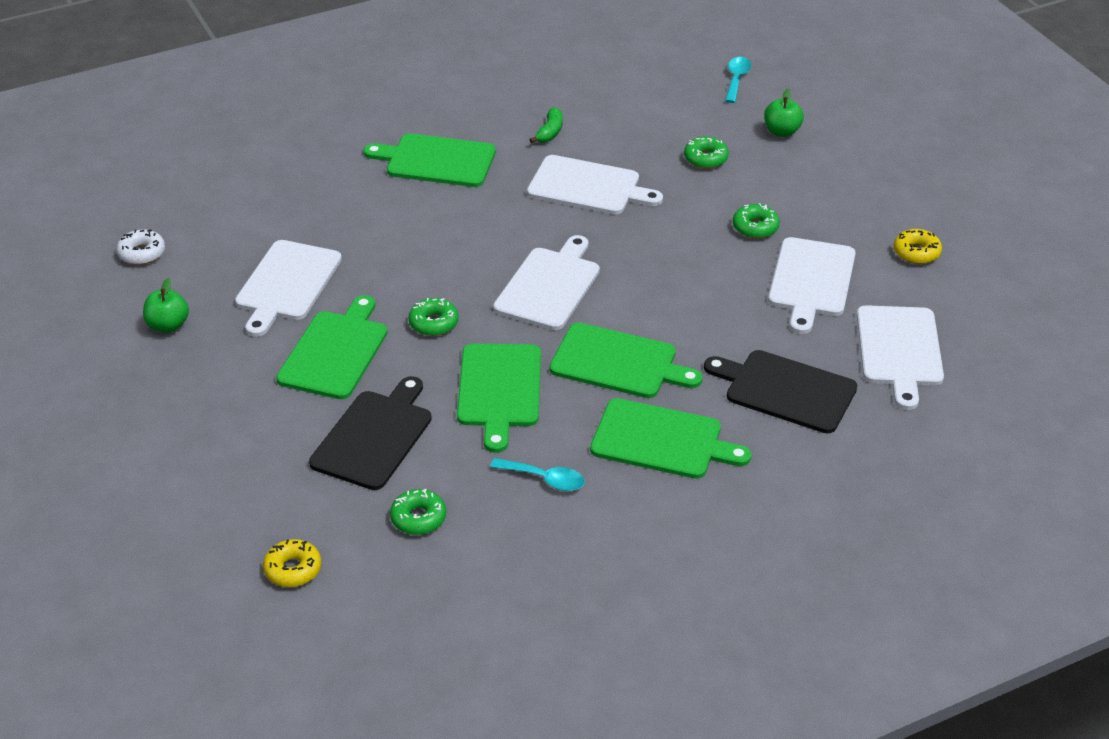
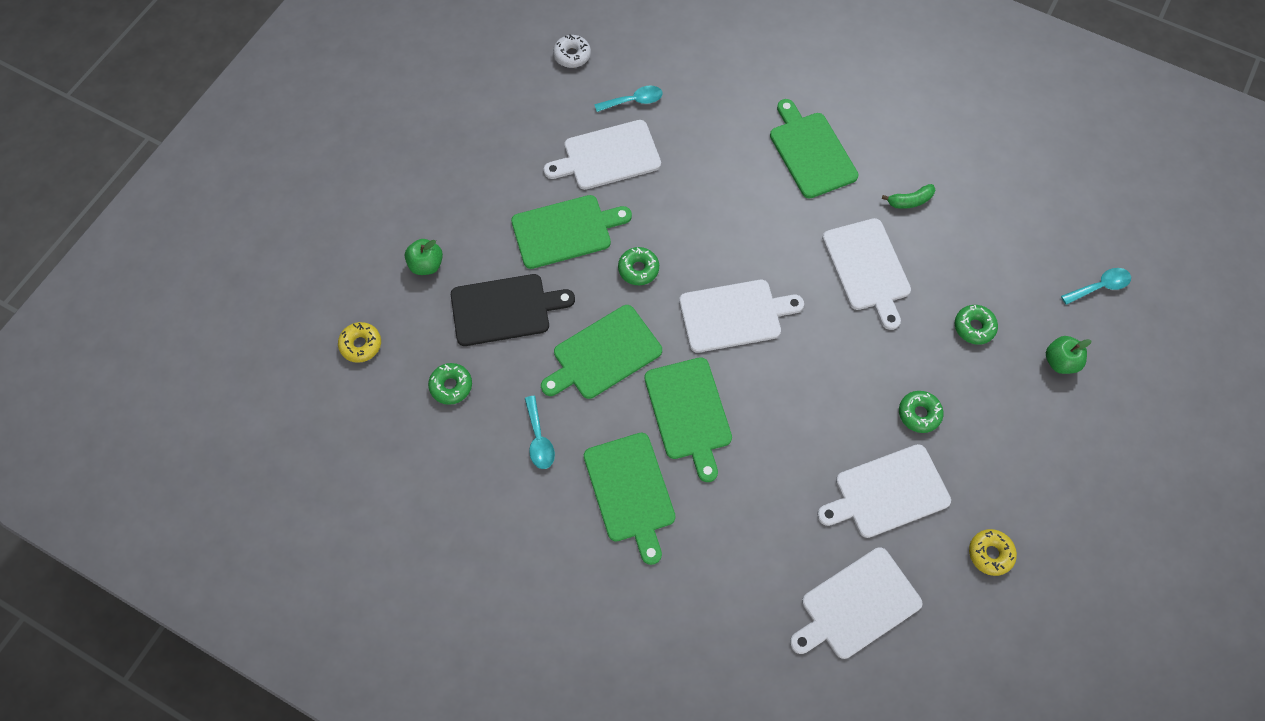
camera: 55 degrees right, 25 degrees up
(168, 325) = (518, 120): green apple -> green apple (426, 265)
(247, 238) = (634, 101): none -> turquoise spoon
(786, 390) = (746, 546): black cutting board -> none

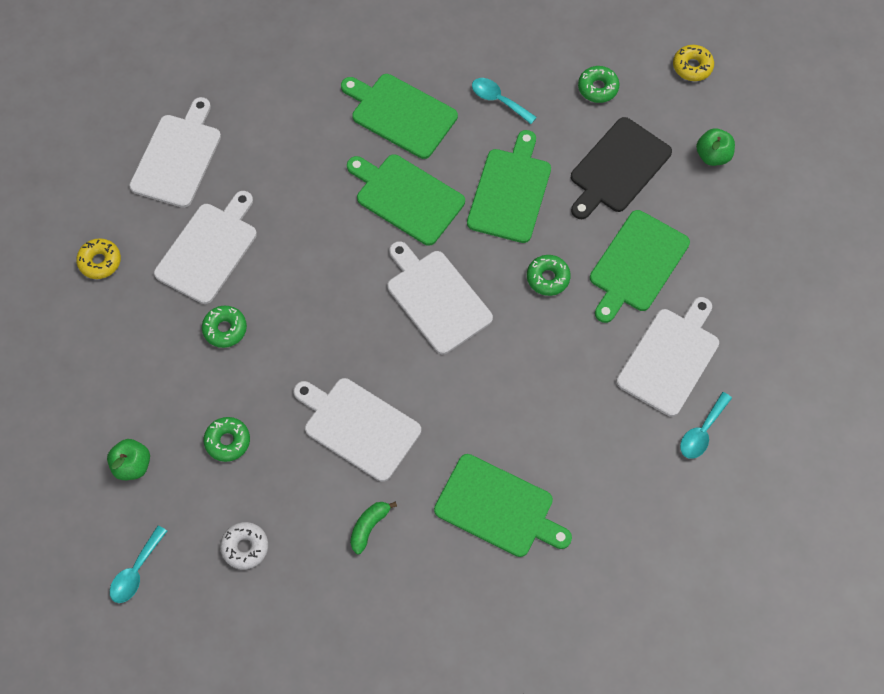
camera: 140 degrees right, 0 degrees up
(572, 55) = (803, 435): white donut -> white donut (245, 547)
(734, 315) = (436, 298): white cutting board -> white cutting board turned 105 degrees clockwise

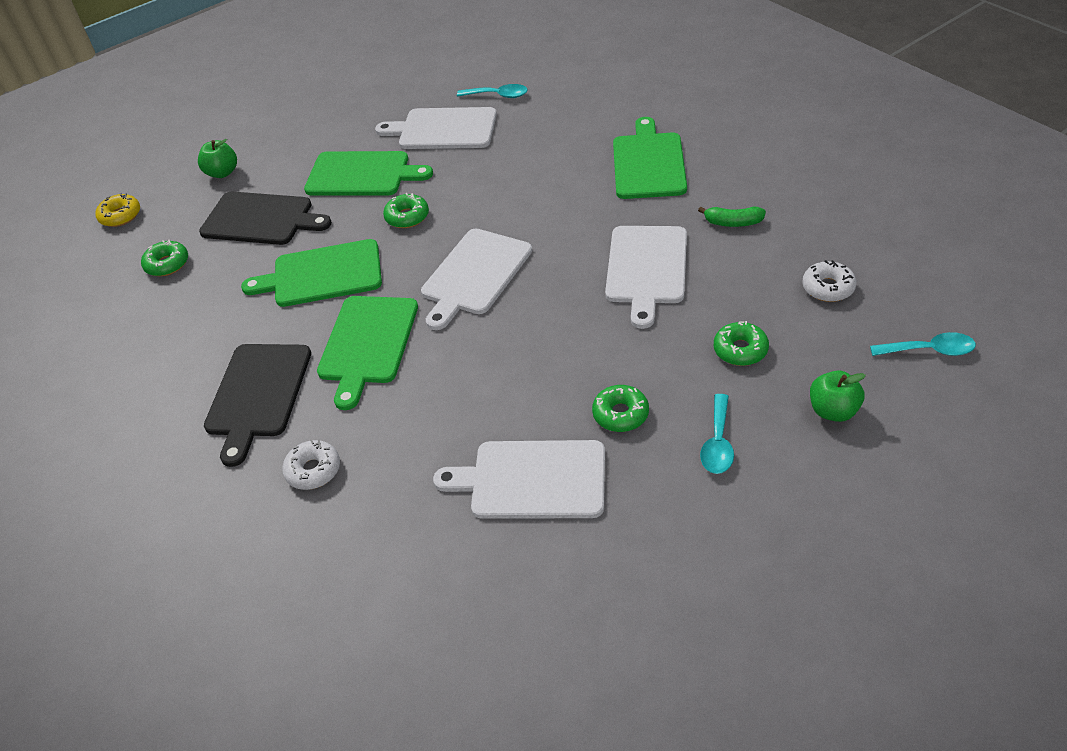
camera: 110 degrees left, 20 degrees down
(100, 261) = (620, 585): yellow donut -> none
(178, 157) = (417, 583): white cutting board -> none
(305, 128) = (313, 470): none -> white donut
(401, 114) = (257, 394): green cutting board -> black cutting board
(498, 100) = (208, 326): turquoise spoon -> turquoise spoon (718, 443)

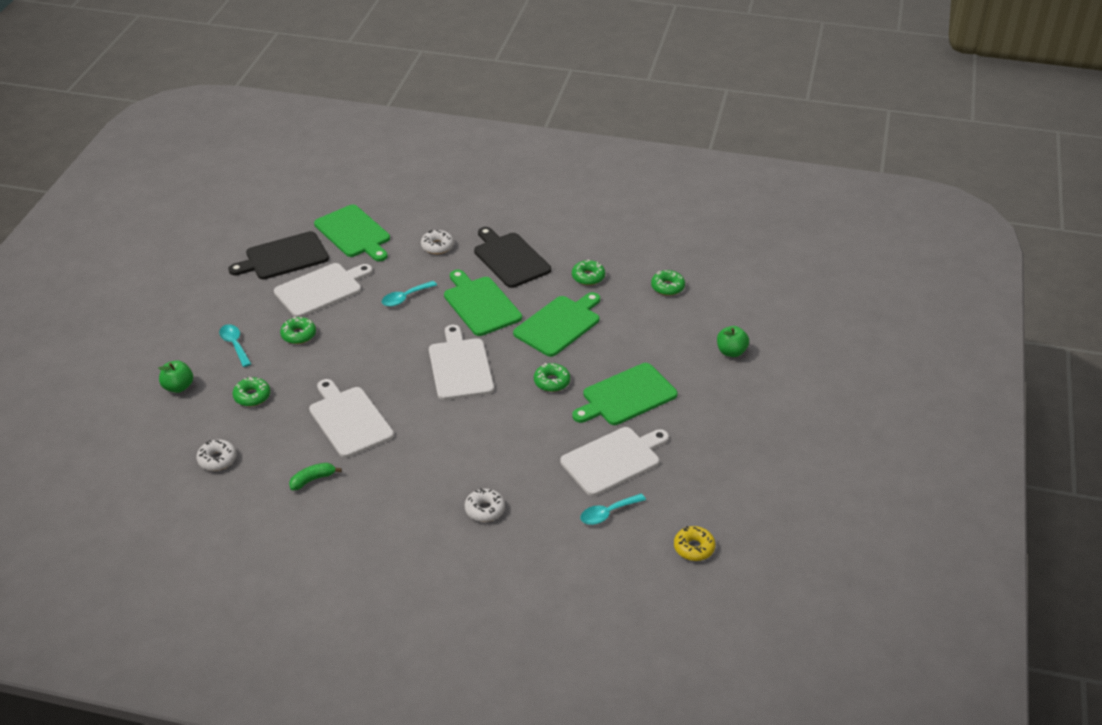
camera: 135 degrees right, 5 degrees down
(120, 216) = (750, 296): yellow donut -> yellow donut (694, 548)
(217, 319) = (588, 277): none -> green donut
(261, 219) = (651, 336): black cutting board -> black cutting board (283, 257)
(593, 135) = (484, 509): none -> white donut
(648, 163) = (415, 503): green cutting board -> green cutting board (354, 233)
(929, 350) = (133, 446): turquoise spoon -> turquoise spoon (405, 298)

